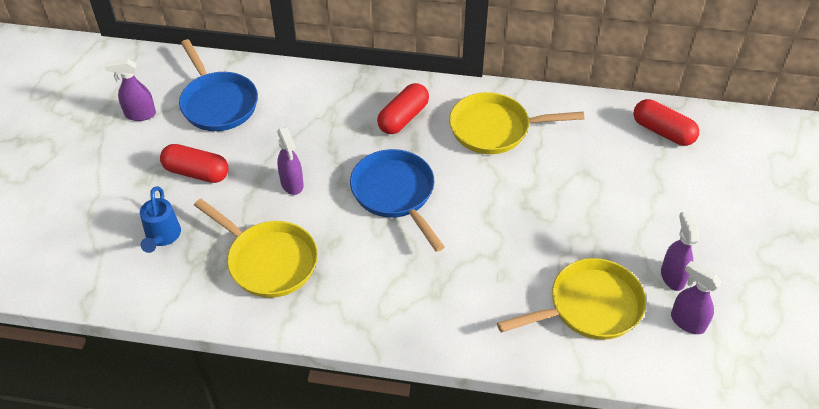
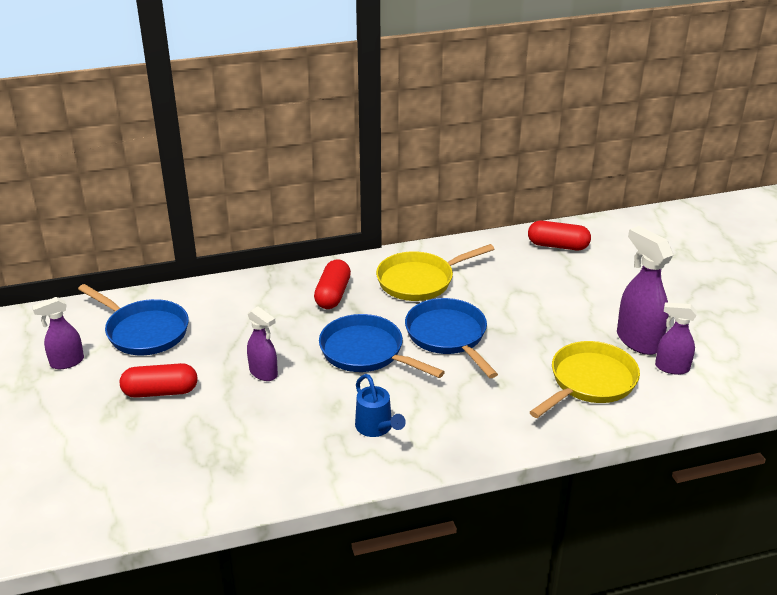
camera: 25 degrees left, 15 degrees down
(162, 237) = (161, 454): blue watering can -> blue watering can (376, 428)
(268, 261) = (283, 439): yellow pan -> none
(483, 203) = (448, 336): none -> blue pan
(672, 276) = (637, 341): purple spray bottle -> purple spray bottle, size x1.62

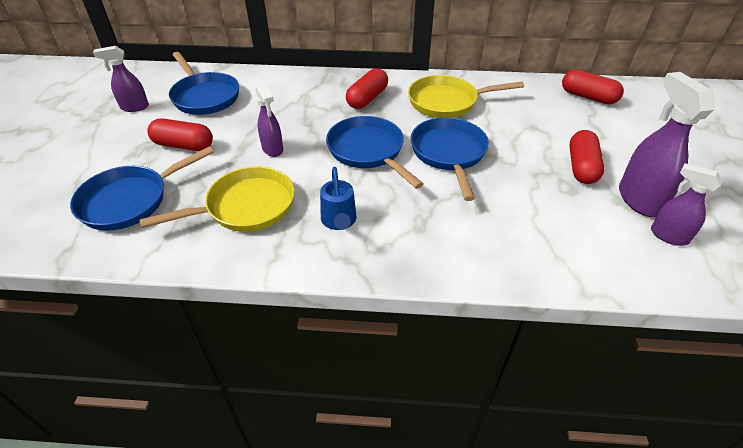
camera: 20 degrees right, 10 degrees up
(144, 462) = (130, 200): none -> blue pan
(577, 321) = (581, 167): none -> red capsule
(589, 382) = (571, 229): yellow pan -> yellow pan (245, 207)

